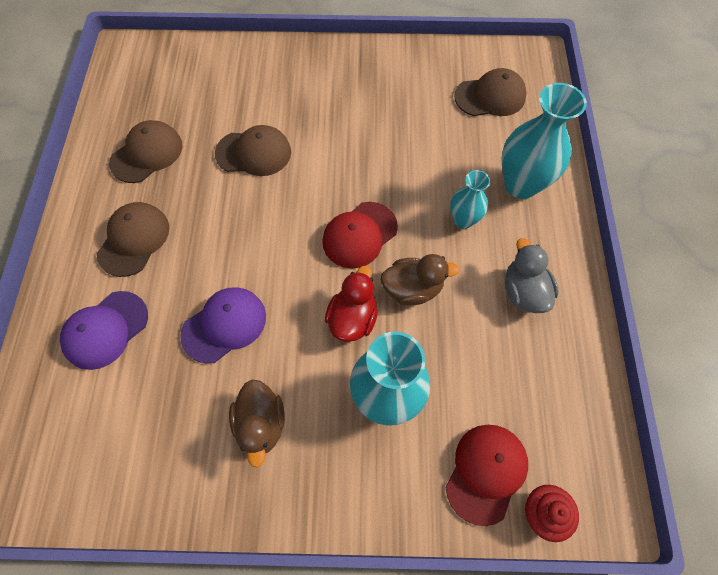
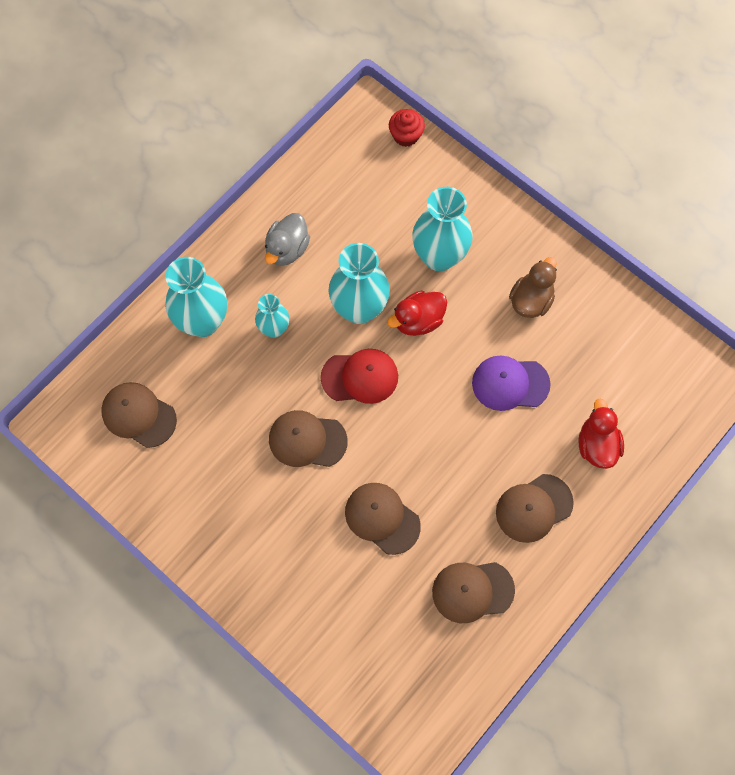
camera: 140 degrees left, 5 degrees up
(106, 330) = (597, 445): purple cap -> red duck
(357, 163) = (307, 440): none -> brown cap
(412, 289) = (359, 309): brown duck -> turquoise vase
(486, 472) = (418, 175): red cap -> none

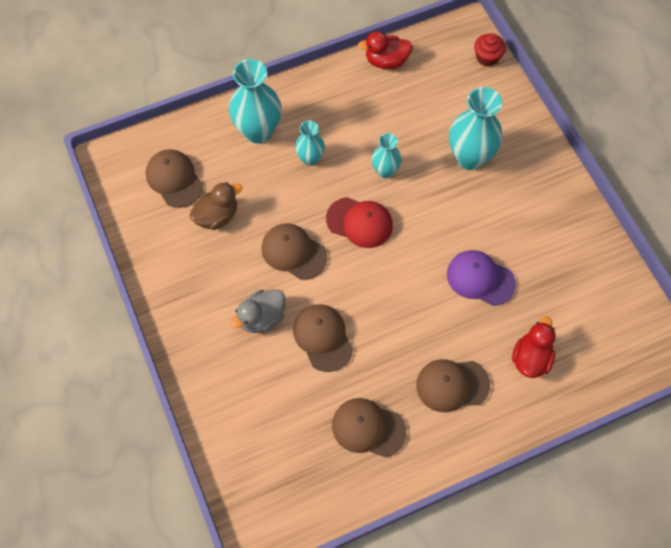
camera: 25 degrees right, 5 degrees down
(287, 249) = (350, 104): grey duck -> grey duck (262, 318)
(359, 309) = (385, 171): turquoise vase -> turquoise vase, size x0.57
(418, 321) = (428, 199): red duck -> red duck (386, 61)
(531, 300) = (529, 221): brown duck -> brown duck (217, 216)

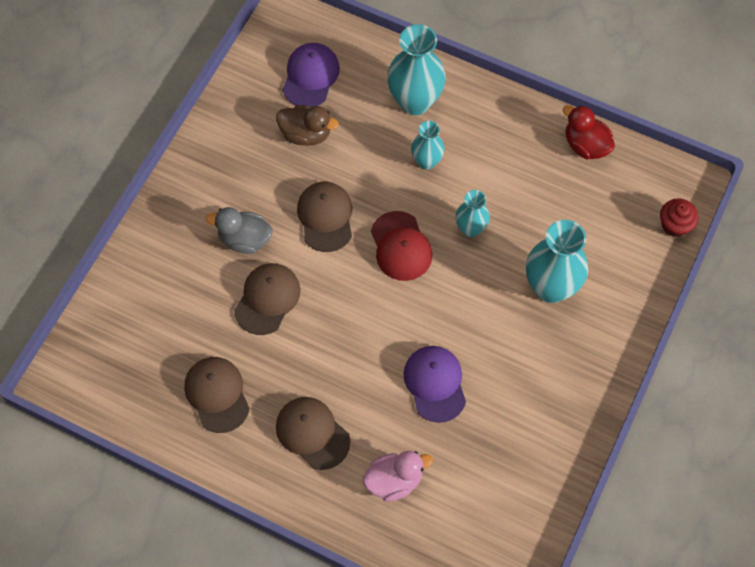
camera: 50 degrees right, 0 degrees up
(174, 179) = (310, 76): brown cap -> purple cap
(531, 358) = (394, 481): red duck -> pink duck

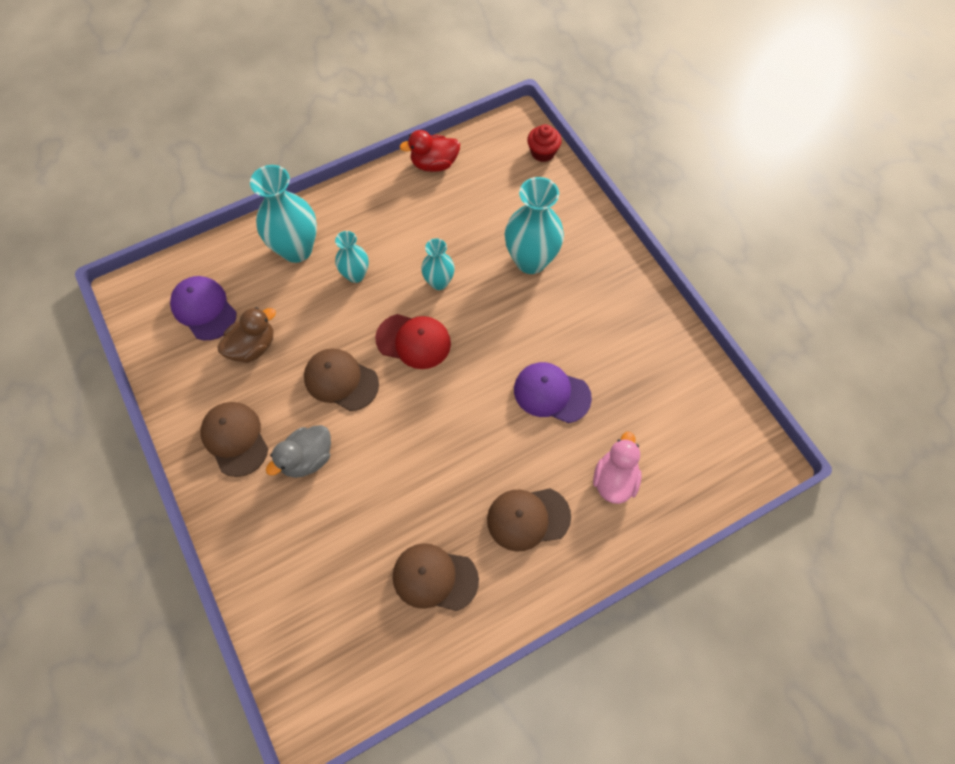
camera: 55 degrees left, 0 degrees up
(267, 299) = (378, 476): brown cap -> brown cap (235, 439)

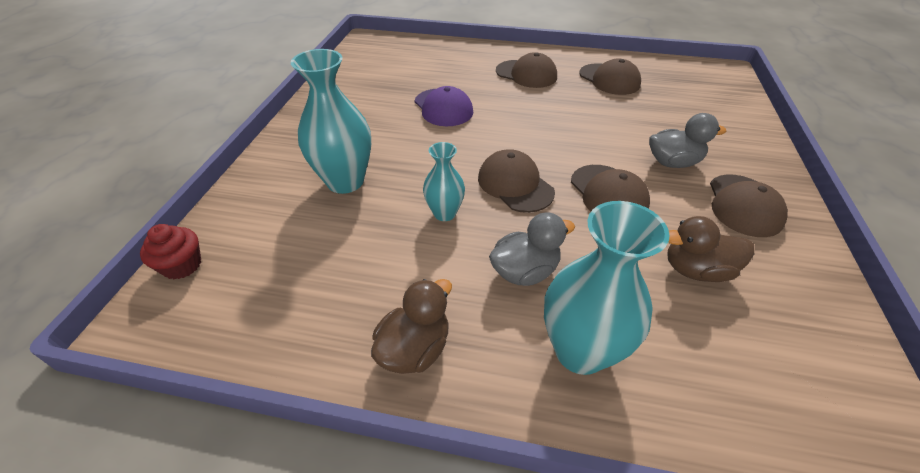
camera: 140 degrees left, 20 degrees down
(204, 309) = (757, 352): purple cap -> none
(355, 275) = (524, 271): turquoise vase -> grey duck
(378, 197) = (415, 349): none -> brown duck
(413, 341) = (515, 185): red cap -> brown cap
(434, 164) = (299, 343): red duck -> none
(614, 479) = (456, 65): pink duck -> none

